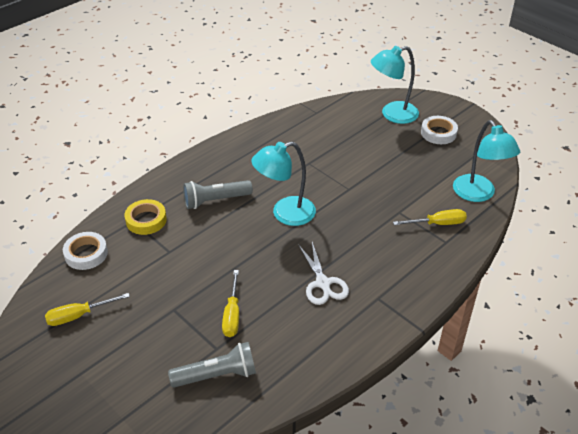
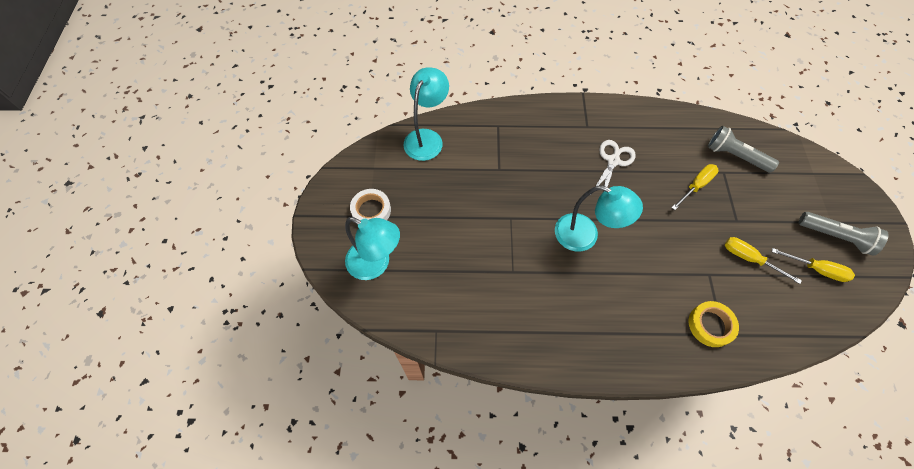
camera: 135 degrees left, 20 degrees up
(86, 254) = (786, 329): white tape -> none
(215, 200) = (632, 297): grey flashlight -> grey flashlight (835, 237)
(437, 224) = (485, 140): yellow screwdriver -> yellow screwdriver (749, 259)

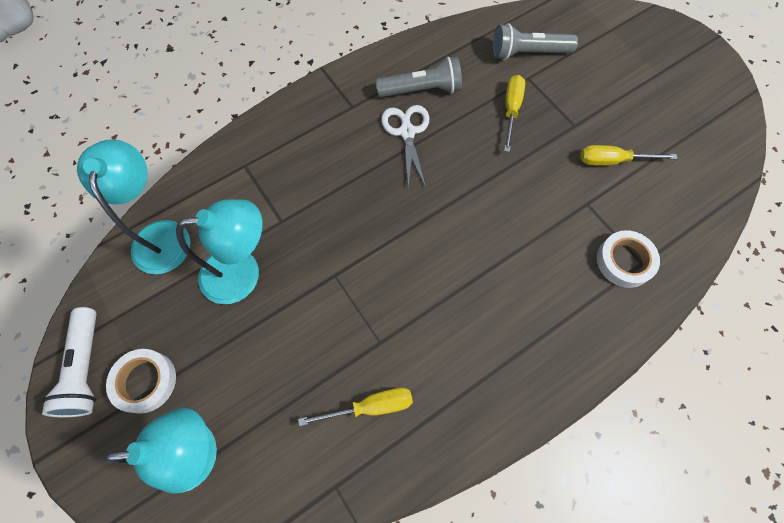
camera: 35 degrees left, 5 degrees up
(346, 184) = (86, 368): none -> white flashlight
(585, 236) = (433, 242): turquoise lamp -> turquoise lamp (243, 273)
(710, 325) = (624, 261): yellow tape -> white tape
(816, 269) = (678, 133): yellow screwdriver -> yellow screwdriver (370, 406)
(835, 237) = (672, 87): grey flashlight -> grey flashlight (421, 90)

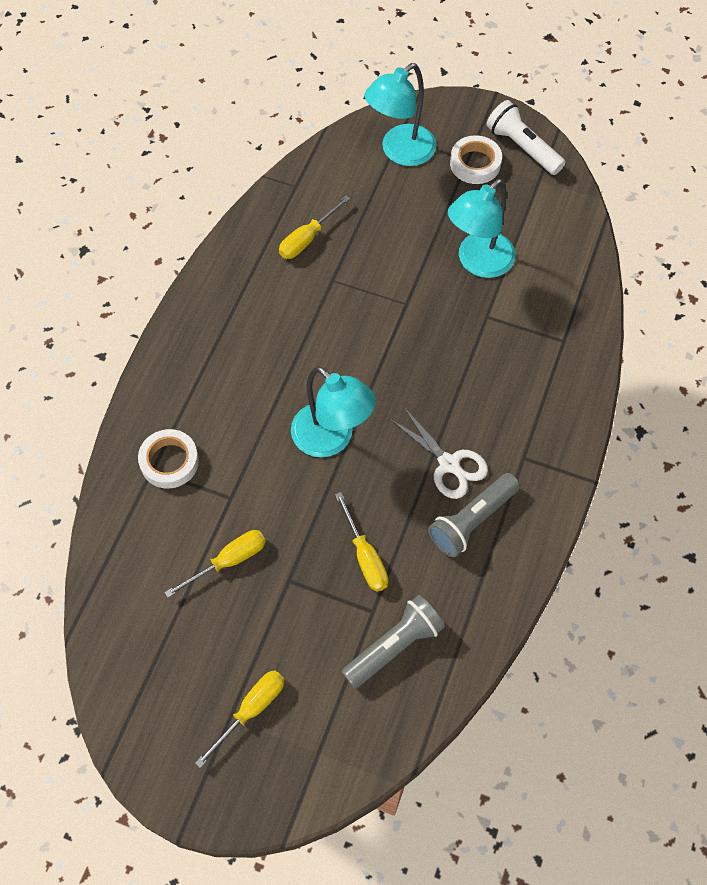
camera: 145 degrees right, 5 degrees down
(161, 235) = (569, 249): turquoise lamp -> turquoise lamp (331, 439)
(643, 70) = (251, 710): none -> yellow screwdriver

